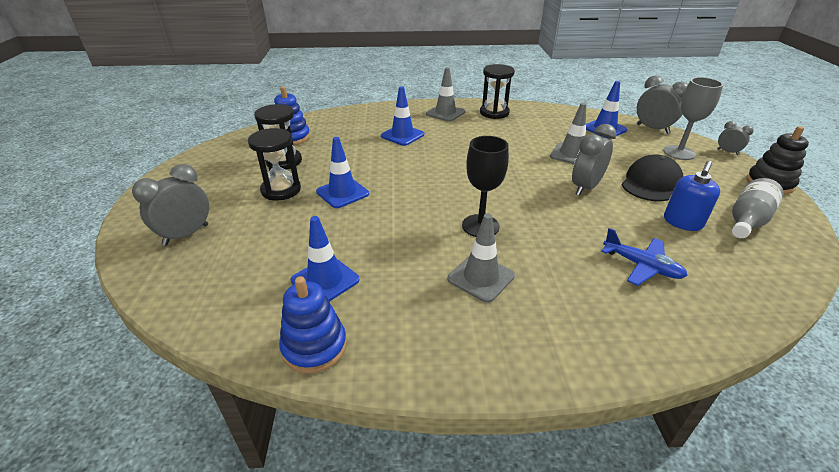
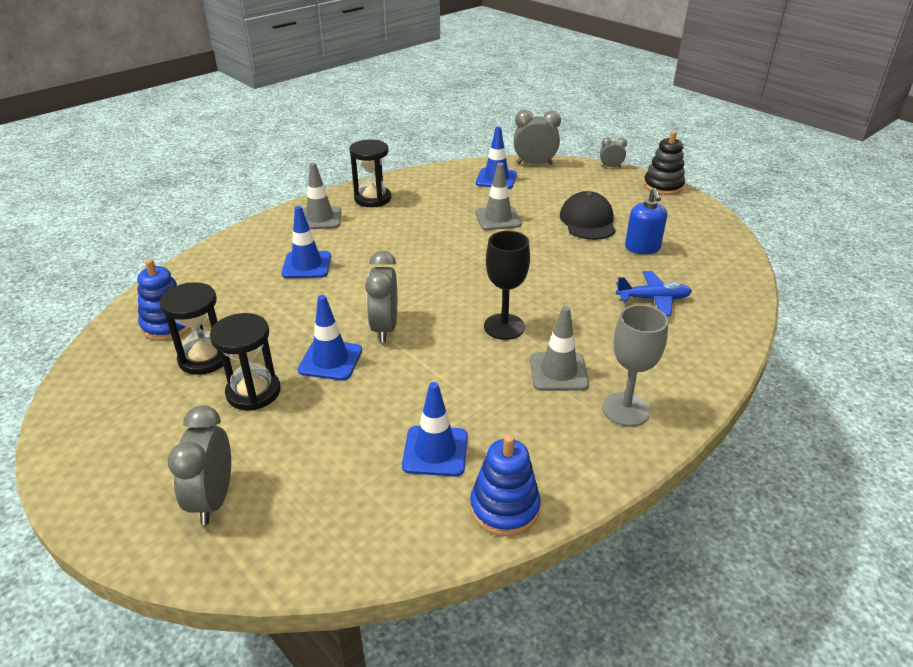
camera: 40 degrees left, 0 degrees up
(585, 187) = (544, 248): grey clock -> grey clock (384, 328)
(679, 153) = (578, 181): grey goblet -> grey goblet (625, 409)
(747, 221) = (679, 226): grey bottle -> none

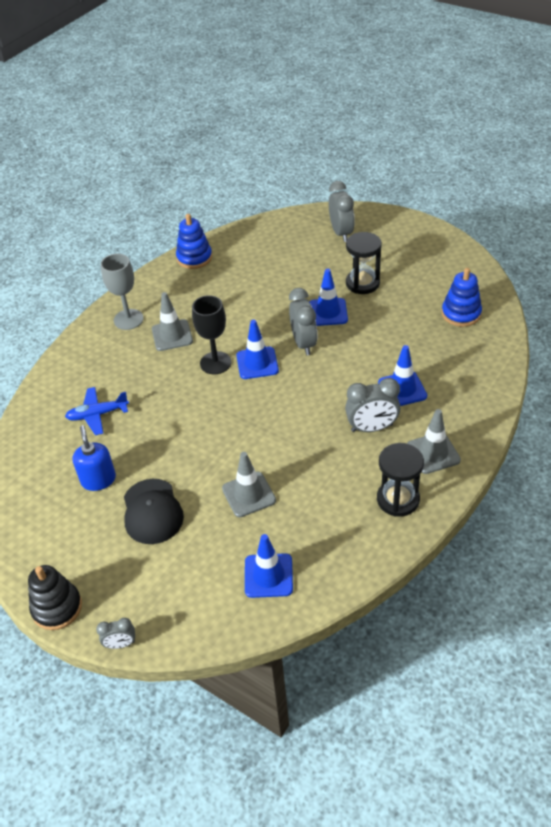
camera: 170 degrees right, 10 degrees up
(204, 358) = (412, 296): black hourglass -> none
(435, 451) = (238, 275): blue traffic cone -> blue traffic cone (257, 363)
(534, 164) = (225, 628): grey clock -> grey clock (372, 428)

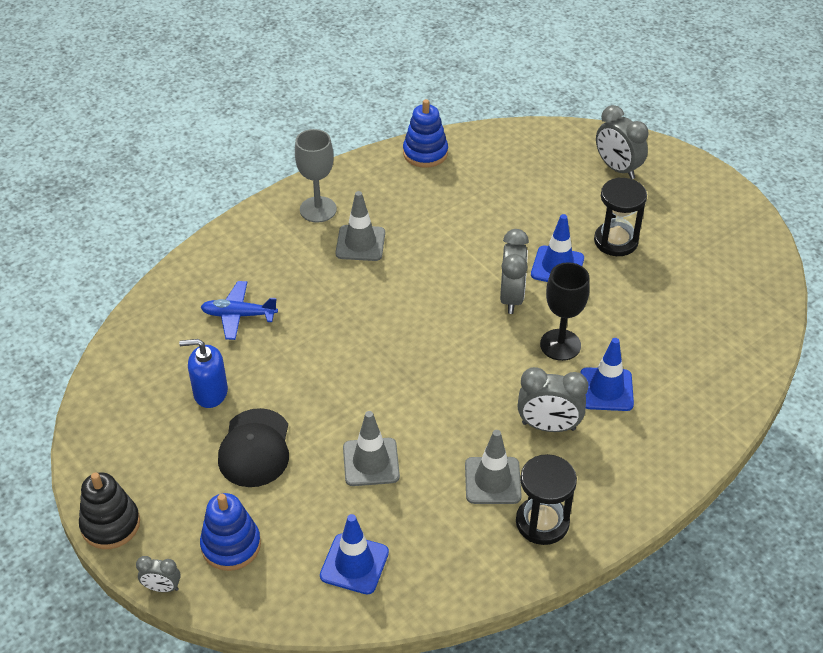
camera: 15 degrees right, 0 degrees up
(98, 480) = (210, 392): blue soap dispenser -> blue soap dispenser turned 90 degrees counterclockwise
(215, 363) = (397, 292): black goblet -> black goblet (560, 345)
(257, 363) = (446, 306): blue traffic cone -> none
(341, 233) = (617, 168): grey clock -> grey clock turned 135 degrees clockwise
(433, 453) = (609, 479): grey traffic cone -> grey traffic cone (492, 481)
(461, 313) = (722, 314): blue stacking toy -> blue stacking toy (231, 545)

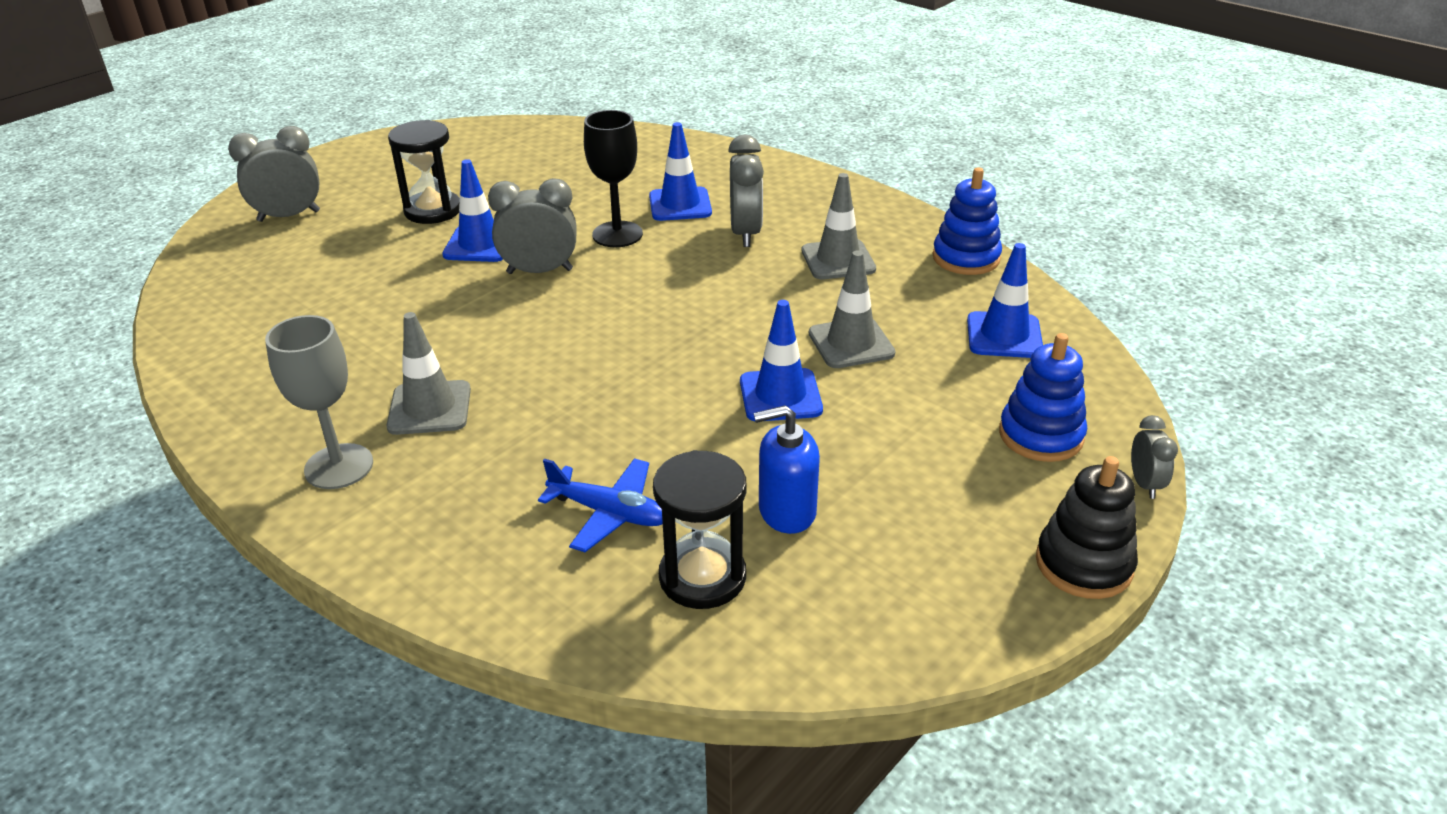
camera: 100 degrees left, 10 degrees down
(210, 392) = (786, 511): blue soap dispenser -> blue soap dispenser turned 90 degrees clockwise
(239, 315) = (609, 513): blue plane -> blue plane turned 60 degrees counterclockwise
(255, 448) = (873, 444): black cap -> none
(321, 409) = (780, 395): none -> blue traffic cone
(425, 153) = (209, 371): blue stacking toy -> blue stacking toy (966, 258)
(542, 522) = (878, 228): black hourglass -> black hourglass (702, 577)
(617, 168) = (289, 216): grey clock -> grey clock turned 150 degrees counterclockwise

